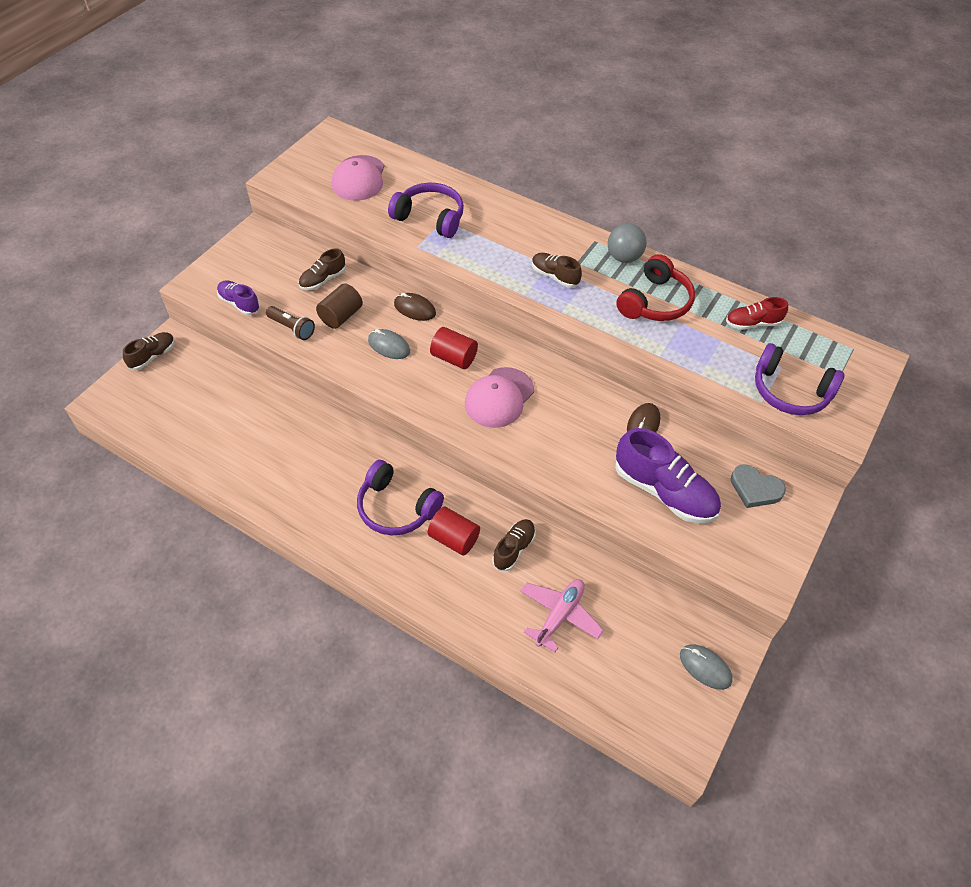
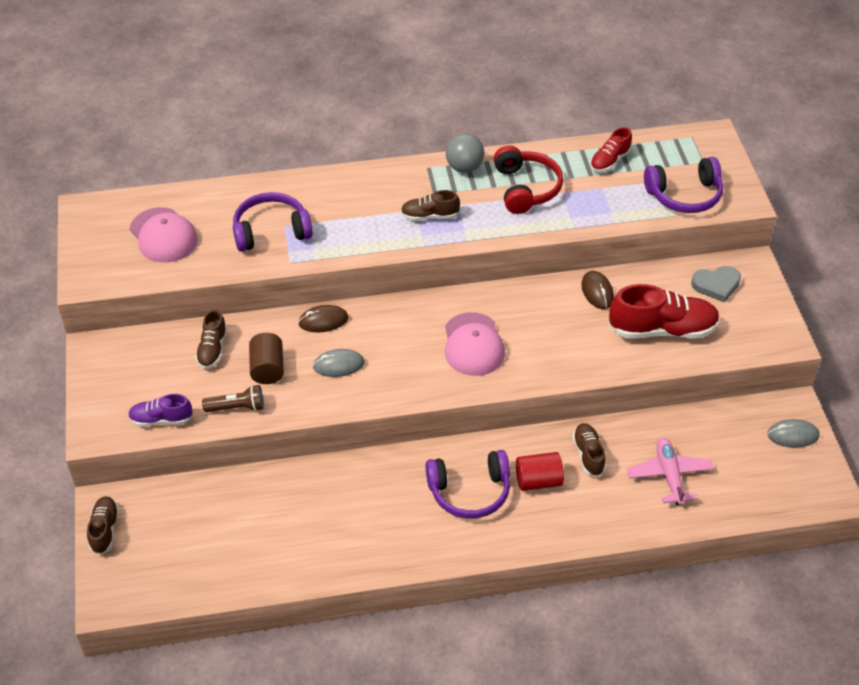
camera: 40 degrees left, 5 degrees down
(454, 358) = (402, 338): red cylinder -> none
(664, 491) = (662, 329): purple shoe -> red shoe

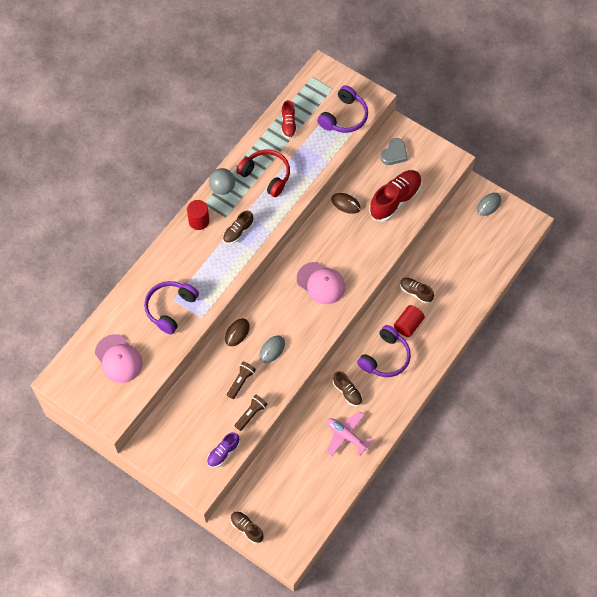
camera: 45 degrees left, 15 degrees up
(163, 235) = (118, 359): pink cap -> pink cap turned 45 degrees clockwise
(212, 349) = (202, 396): brown shoe -> brown shoe (347, 392)
(267, 368) = (241, 382): brown cylinder -> brown flashlight
(401, 178) = (199, 221): none -> red cylinder
(669, 475) = (459, 272): pink plane -> pink plane (346, 436)

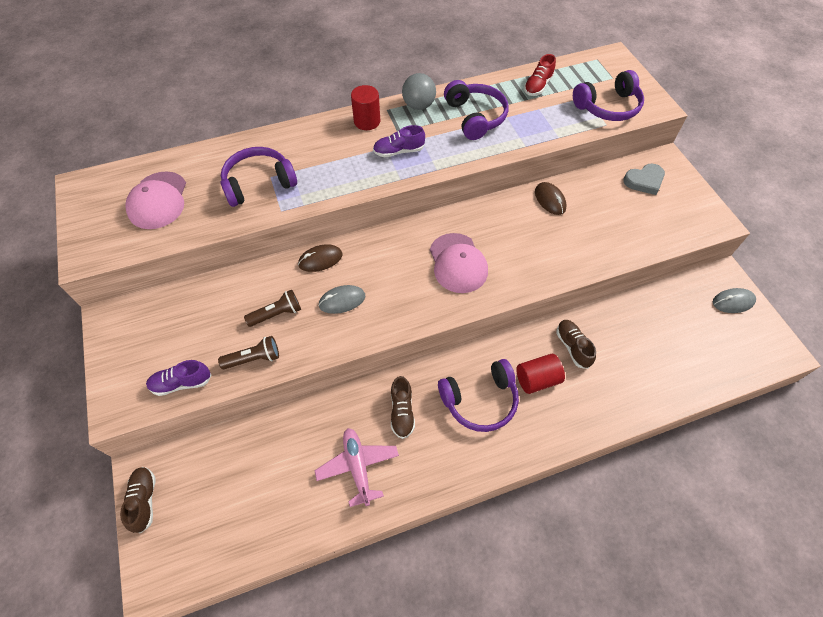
camera: 35 degrees right, 5 degrees down
(238, 232) = (398, 151): brown shoe -> purple shoe
(266, 175) = (475, 117): red headphones -> purple headphones
(395, 200) = (613, 226): red shoe -> none

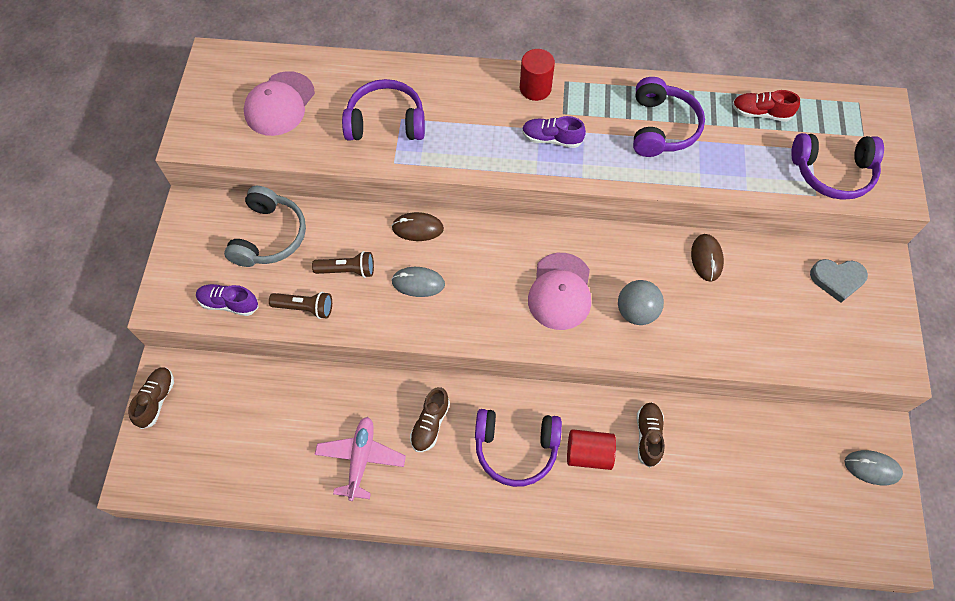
camera: 25 degrees right, 5 degrees up
(194, 313) = (270, 236): none -> grey headphones
(418, 105) = (603, 89): grey ball -> grey ball (636, 312)
(538, 86) = (760, 113): red shoe -> red shoe turned 45 degrees clockwise

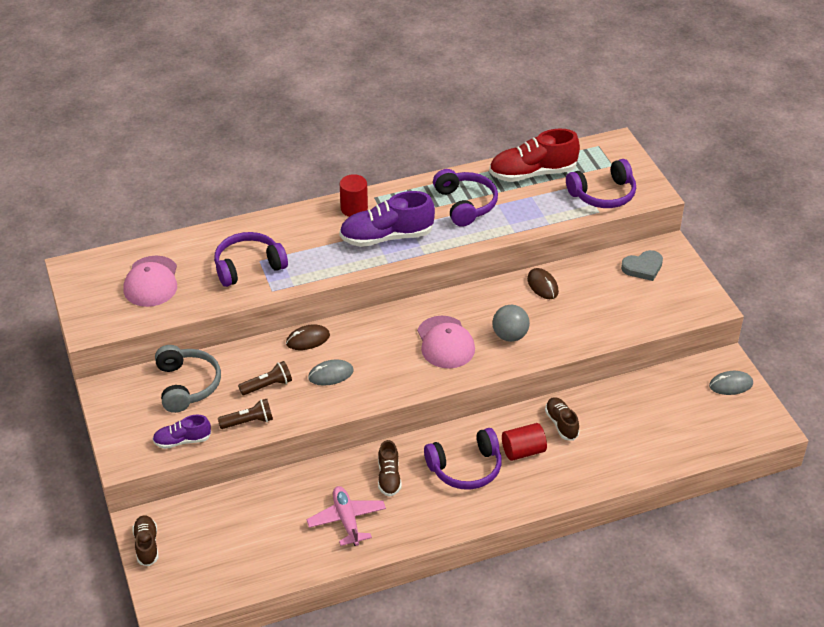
camera: 25 degrees left, 20 degrees down
(551, 139) = (386, 237): purple shoe -> purple shoe, size x1.82
(760, 113) = (532, 173): red shoe -> red shoe, size x1.82

